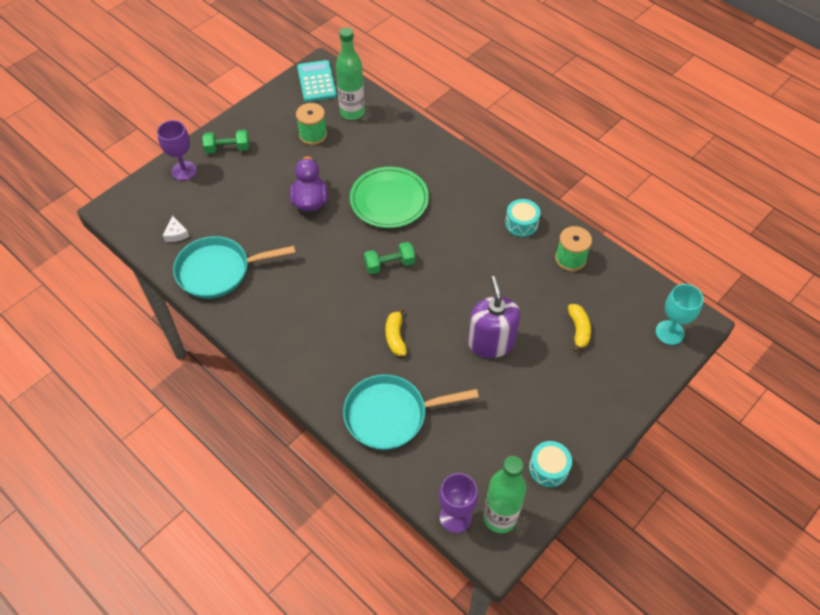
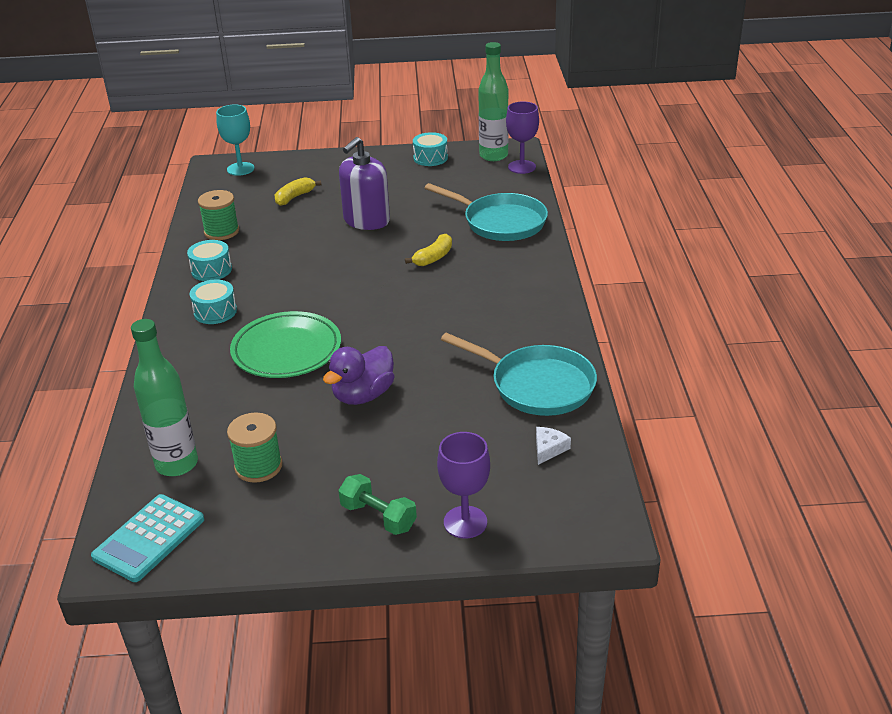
camera: 135 degrees left, 20 degrees down
(389, 264) = (366, 303): green dumbbell -> none
(468, 197) = (215, 312): none -> turquoise drum

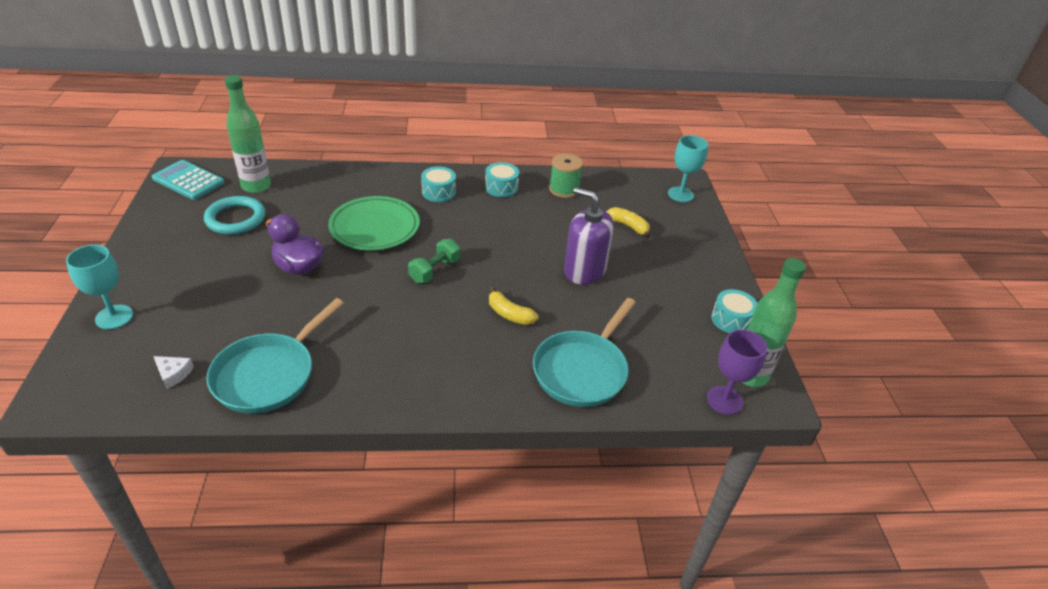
camera: 85 degrees right, 5 degrees up
(258, 466) = (236, 219): green spool -> turquoise ring
(378, 517) = (148, 273): green dumbbell -> green dumbbell (434, 270)
(465, 522) = (114, 317): purple goblet -> turquoise goblet

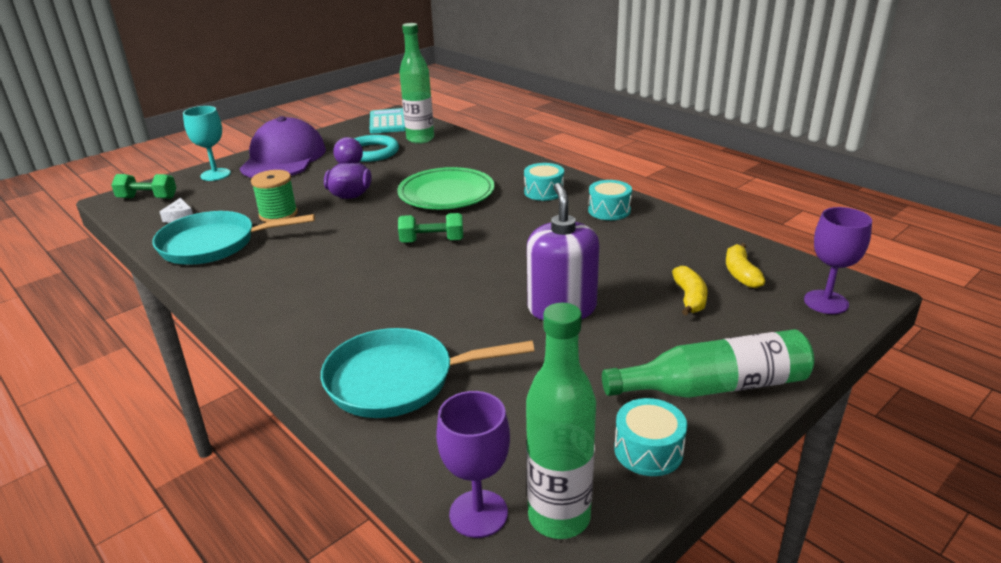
camera: 55 degrees right, 10 degrees down
(89, 379) = (148, 198): none -> green dumbbell
(155, 265) = (284, 158): none -> purple cap
(509, 314) = (426, 301): yellow banana -> yellow banana (741, 273)
(564, 189) = (674, 237): green spool -> green spool (278, 214)
(680, 194) = (826, 302): turquoise goblet -> purple goblet
(706, 270) = (714, 386): none -> green bottle

